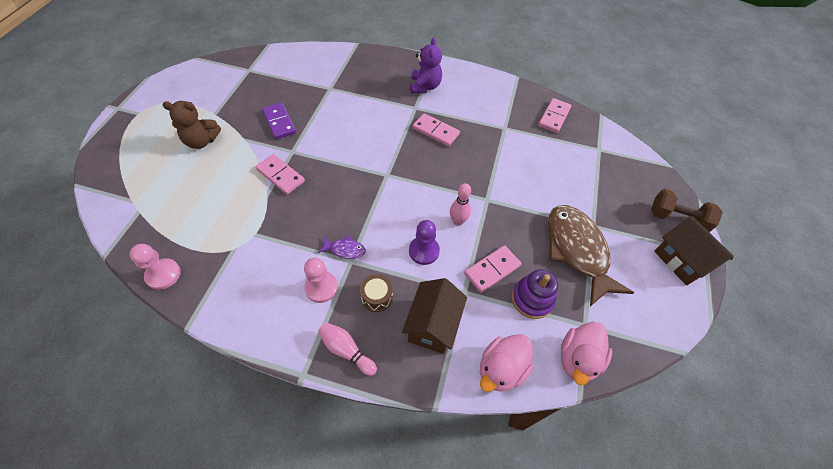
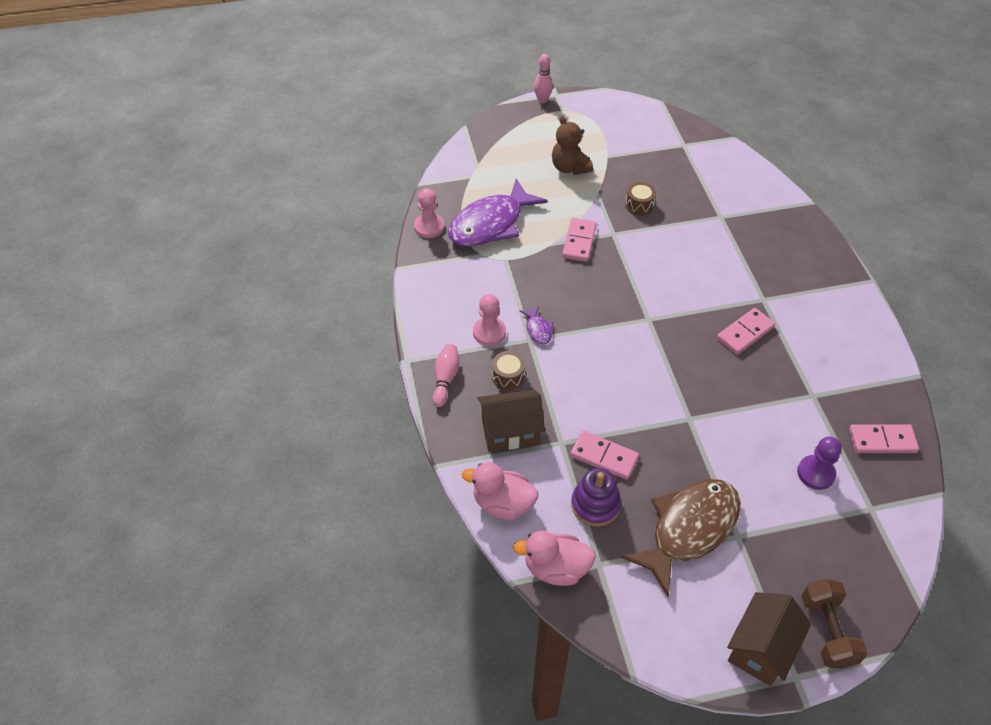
camera: 65 degrees right, 5 degrees down
(206, 225) = (491, 224): none -> purple fish
(279, 122) = (639, 205): purple domino -> brown drum
(424, 251) = (582, 390): purple pawn -> purple pawn (816, 473)
(425, 86) = (805, 293): purple teddy bear -> none
(435, 131) = (745, 333): pink domino -> pink domino turned 45 degrees clockwise
(458, 221) = (640, 404): pink bowling pin -> pink bowling pin (542, 100)

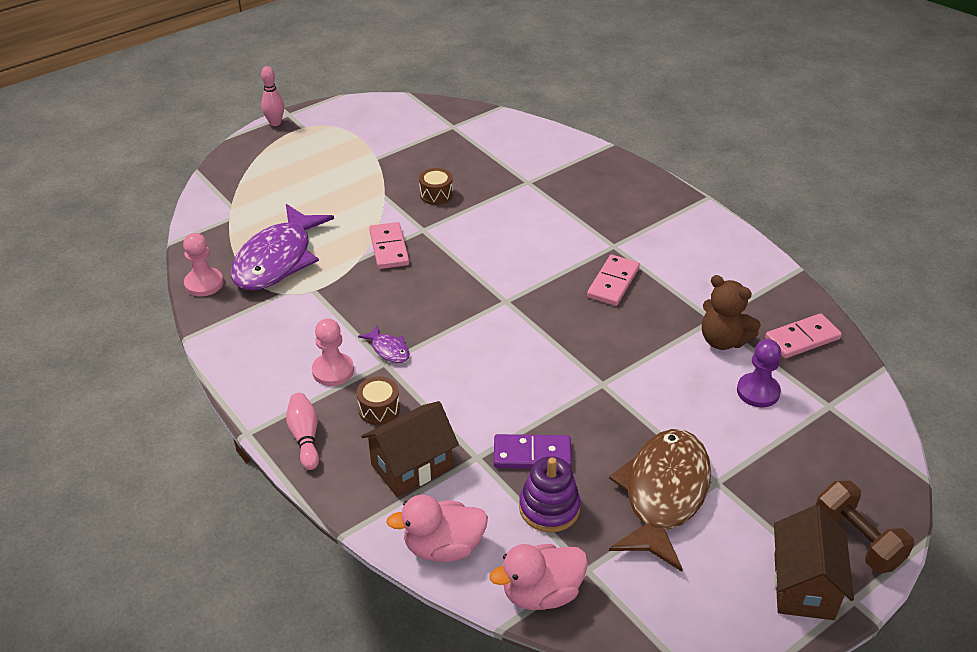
camera: 25 degrees left, 10 degrees down
(569, 168) = (340, 179): brown teddy bear -> brown teddy bear (723, 340)
(604, 456) = (532, 454): pink domino -> purple domino

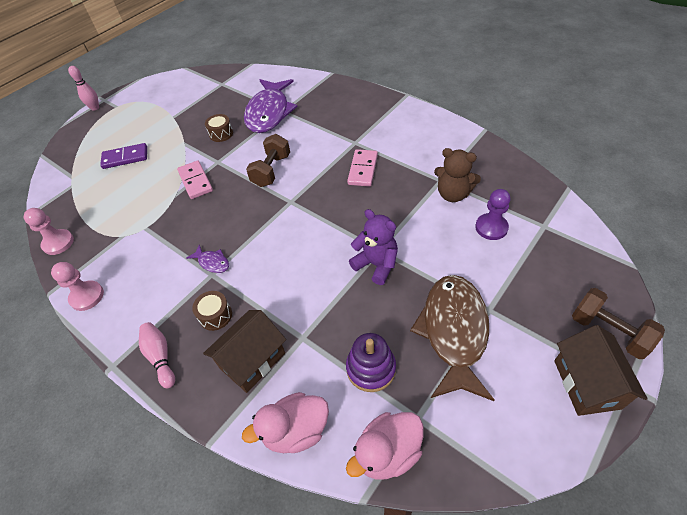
camera: 10 degrees left, 10 degrees up
(277, 259) = (113, 210): purple fish -> purple fish (269, 112)
(333, 371) = (172, 291): pink pawn -> pink pawn (87, 296)
(491, 257) = (271, 170): none -> brown dumbbell
(532, 454) = (344, 323): purple domino -> purple domino (125, 158)
(593, 399) = (376, 264): none -> purple teddy bear
(802, 338) = (506, 179): pink domino -> none

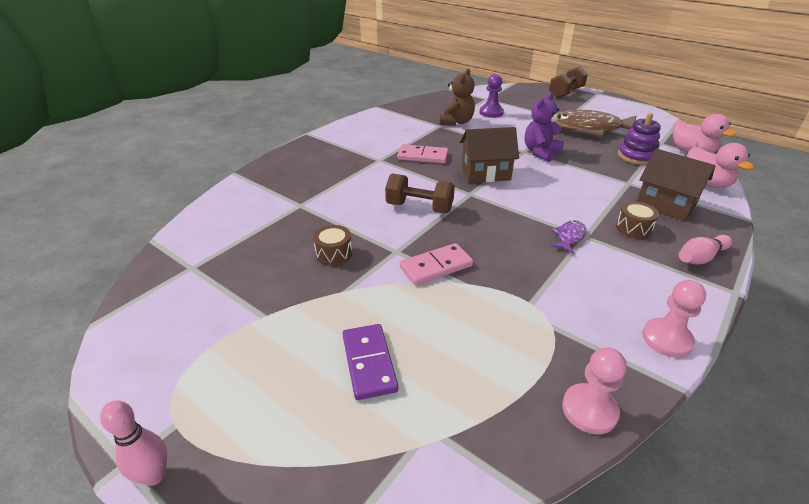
camera: 95 degrees left, 15 degrees down
(269, 112) = (299, 215): purple fish -> none
(586, 384) = (604, 101): brown house -> brown house (485, 173)

